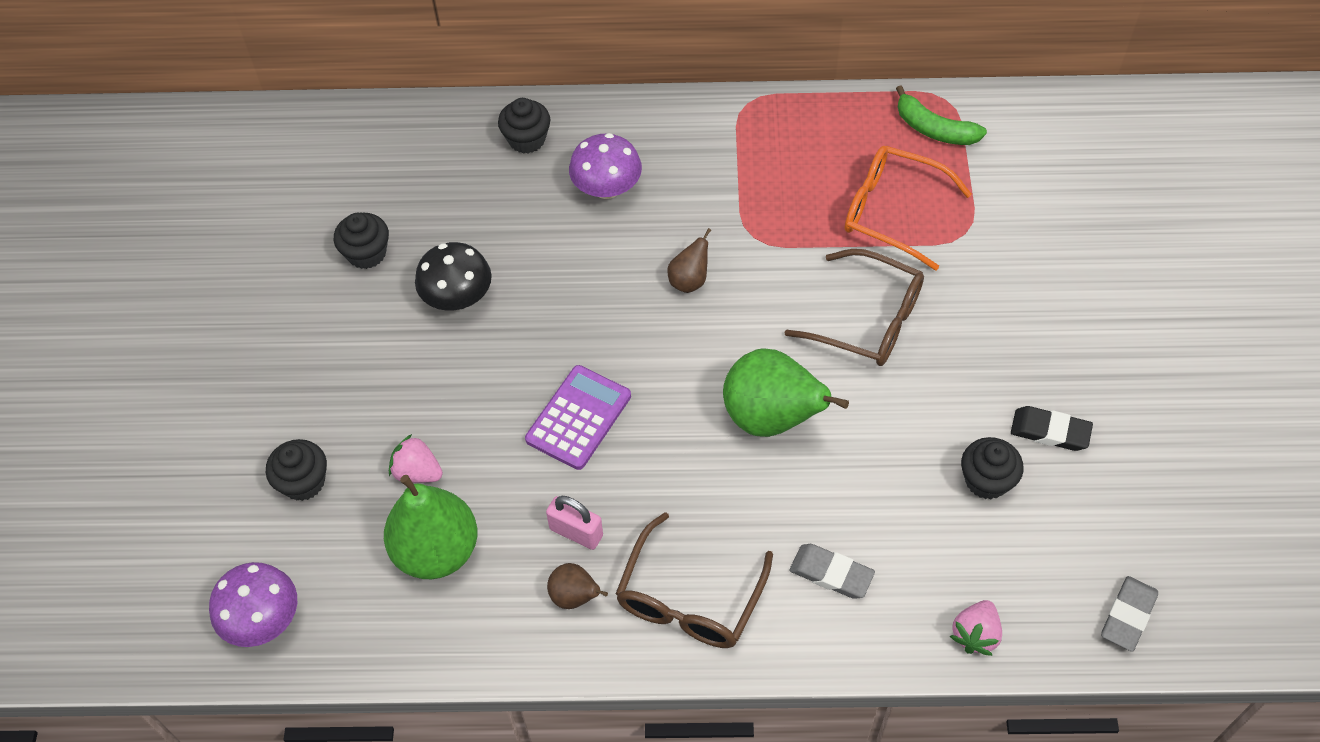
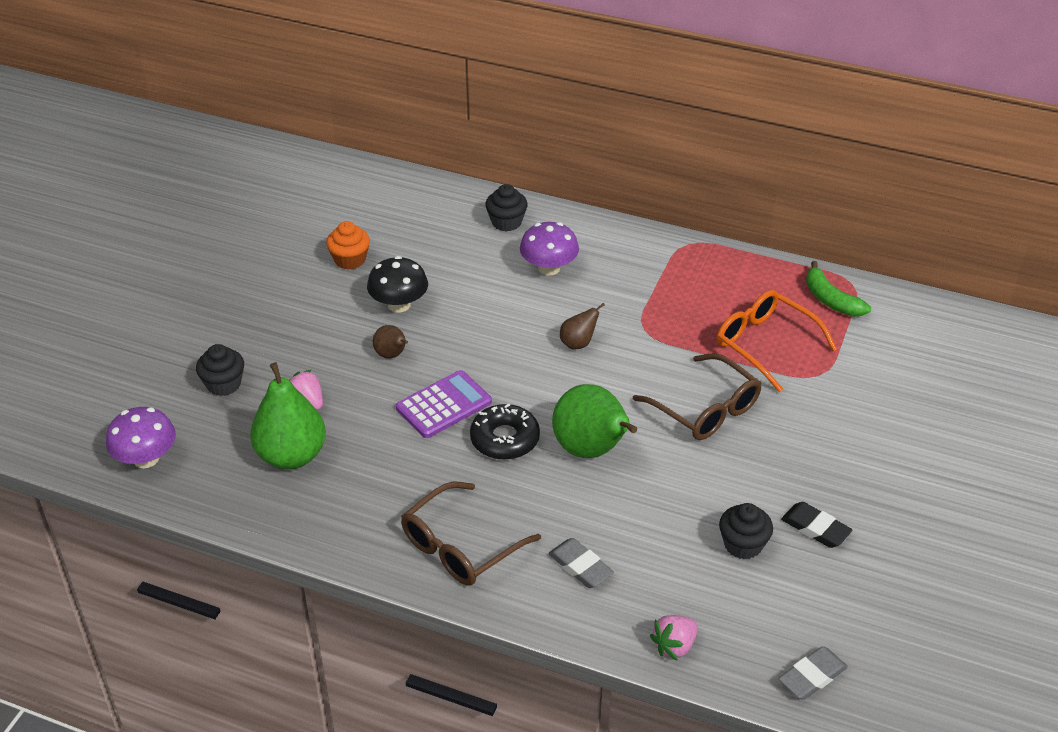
camera: 20 degrees right, 15 degrees down
(366, 253) = (350, 260): black cupcake -> orange cupcake
(575, 597) = (375, 517): brown pear -> brown pear (392, 355)
(576, 532) = (400, 476): pink padlock -> none
(669, 438) = (504, 439): none -> black donut

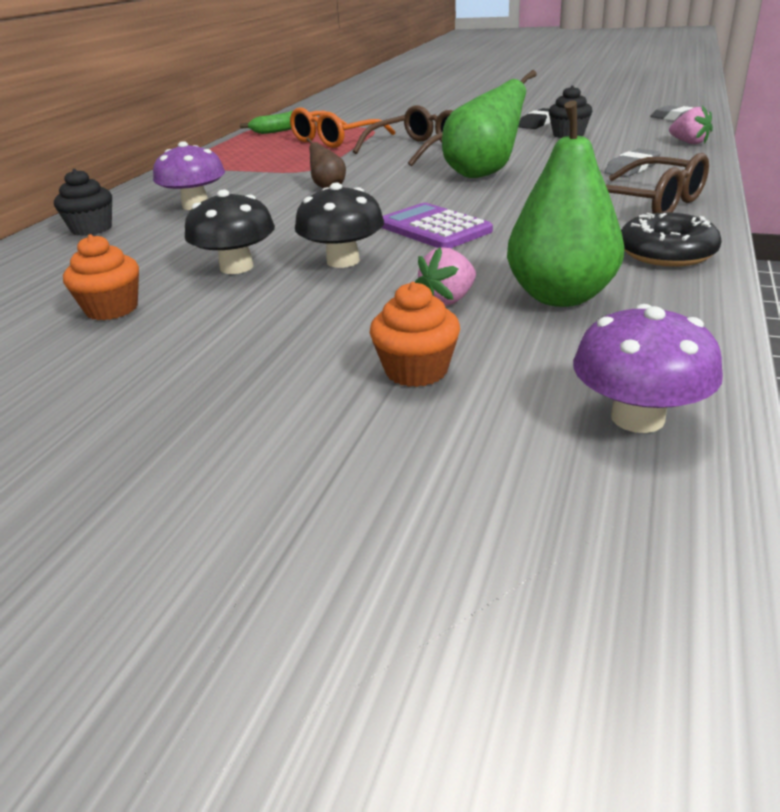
camera: 90 degrees left, 10 degrees down
(223, 384) = (416, 370): black cupcake -> orange cupcake
(392, 355) = (343, 261): brown pear -> black mushroom
(504, 439) = (480, 201): black donut -> black donut (666, 253)

